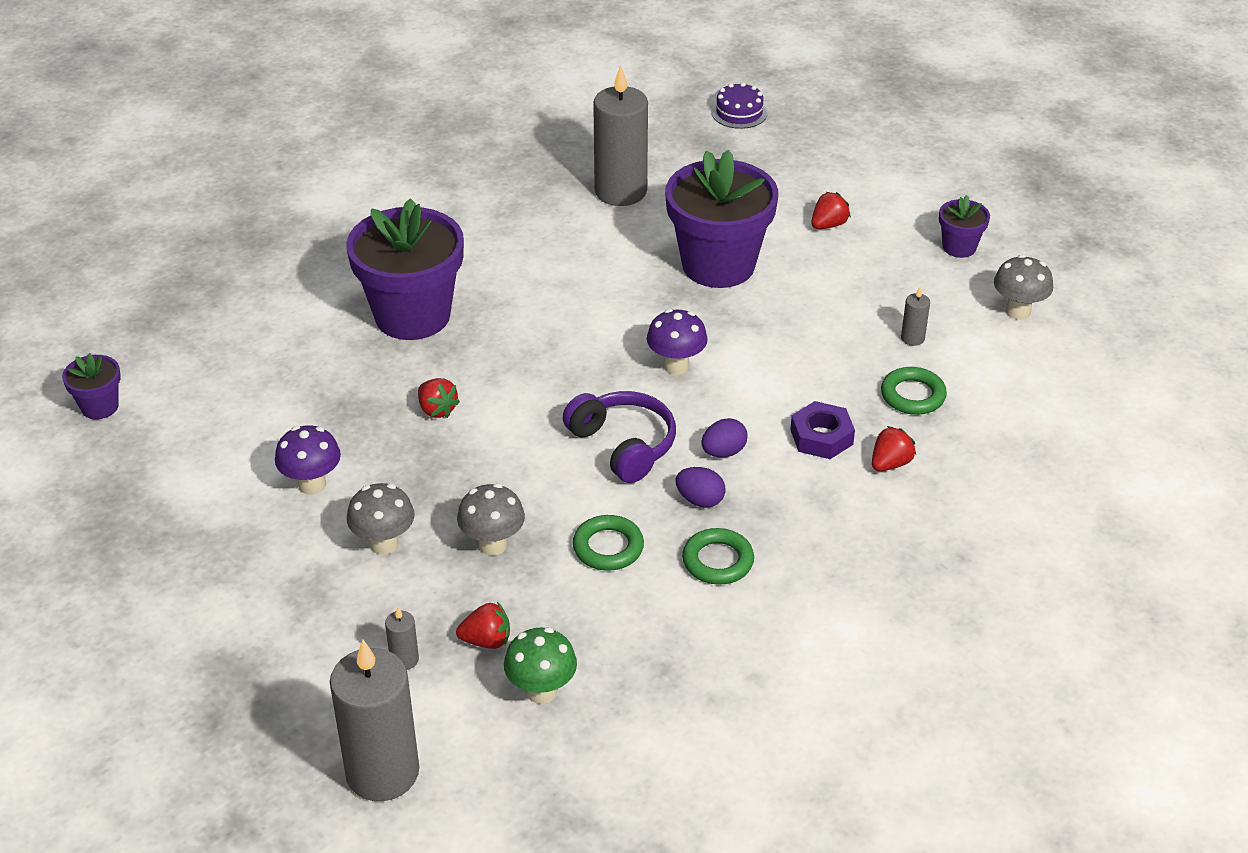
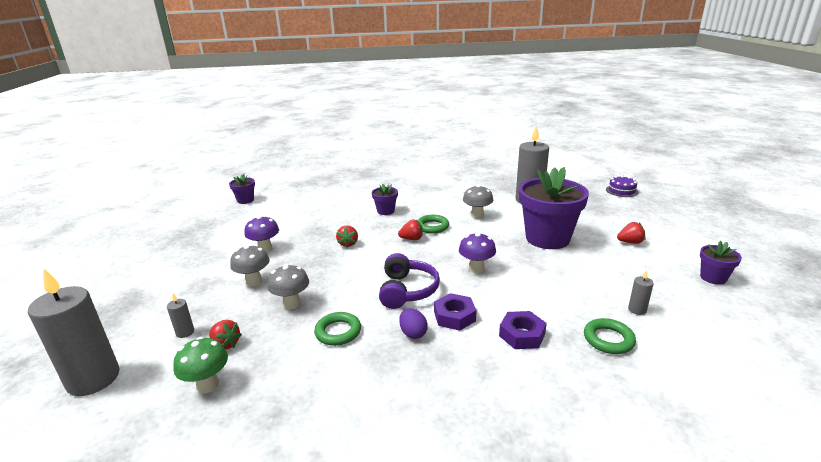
camera: 40 degrees right, 15 degrees down
(412, 316) = (385, 211): purple flower pot -> purple flower pot, size x0.46
(718, 561) = (383, 370): green ring -> green ring (432, 227)
(723, 452) = (454, 316): purple egg -> purple nut
(890, 463) = (553, 371): red strawberry -> red strawberry (412, 239)
(1018, 311) = (735, 325): grey mushroom -> grey mushroom (477, 216)

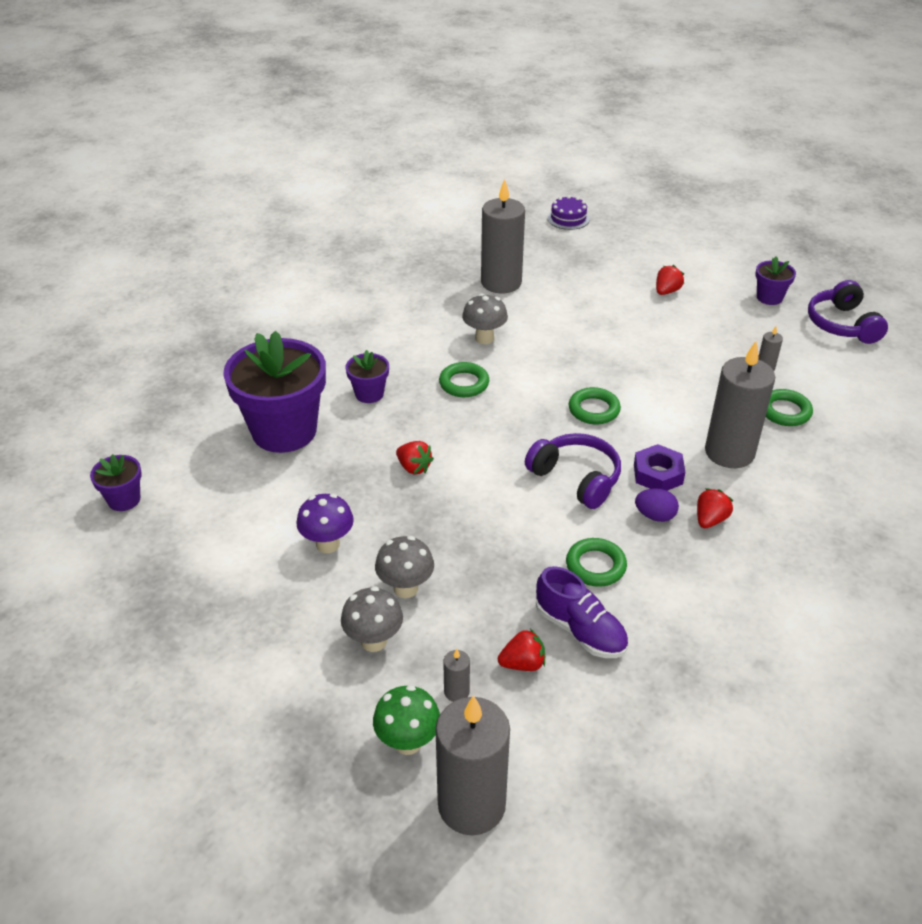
camera: 50 degrees left, 15 degrees up
(208, 385) = (586, 704): green mushroom -> green mushroom (408, 742)
(274, 352) = (580, 630): none -> purple shoe
(292, 304) = (498, 576): grey mushroom -> grey mushroom (374, 641)
(412, 239) = (471, 414): red strawberry -> red strawberry (710, 520)
(476, 269) = (594, 410): purple mushroom -> green ring
(522, 335) = (729, 452): purple nut -> grey candle
(547, 238) = (596, 329): purple flower pot -> purple flower pot (284, 431)
(761, 321) = (842, 324): none -> purple headphones

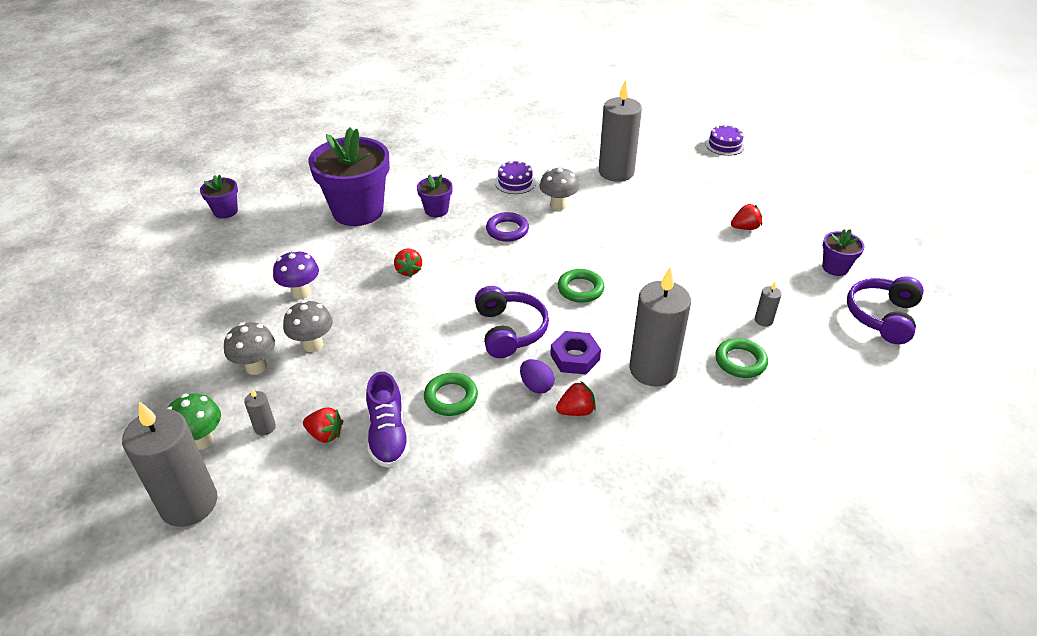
camera: 35 degrees right, 0 degrees up
(416, 331) = (515, 182): none -> purple cake
(464, 383) = (507, 230): green ring -> purple ring

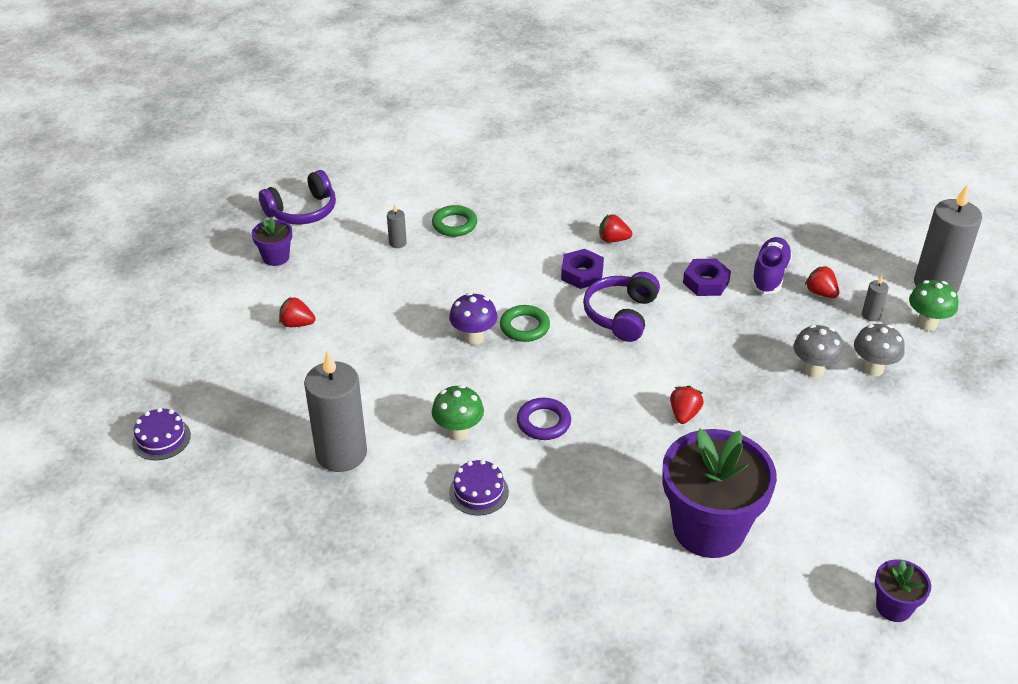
camera: 150 degrees left, 0 degrees up
(301, 293) = (813, 432): purple mushroom -> purple mushroom (473, 338)
(436, 210) = (607, 487): purple flower pot -> none
(451, 397) = (706, 282): green ring -> purple nut
(536, 386) = (630, 266): purple egg -> none
(558, 206) = (458, 432): grey mushroom -> green mushroom
(653, 369) = (528, 243): grey candle -> none

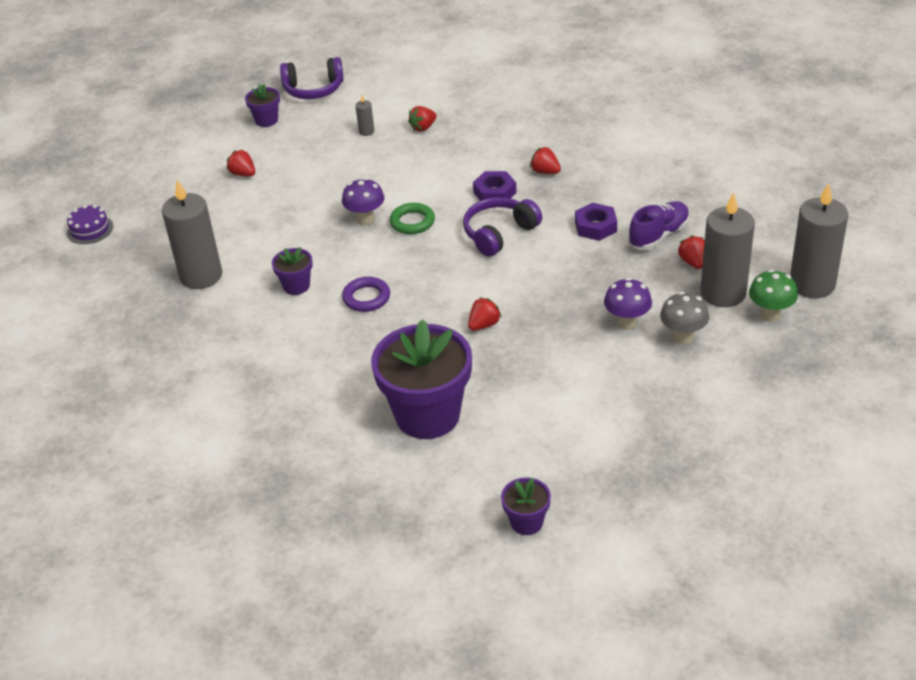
camera: 30 degrees right, 0 degrees up
(454, 224) = (423, 128): green ring -> red strawberry
(458, 432) = (296, 286): green mushroom -> purple flower pot
(478, 492) = (276, 333): purple cake -> none
(813, 370) = (627, 323): grey mushroom -> purple mushroom
(871, 315) = (723, 293): grey candle -> grey candle, size x2.42

